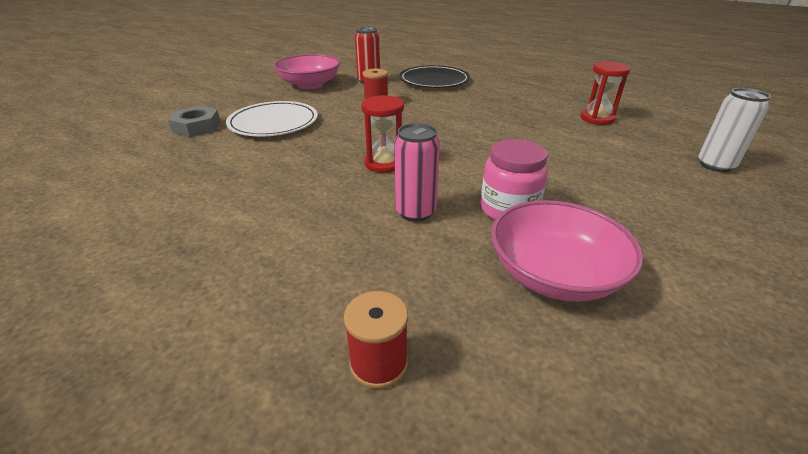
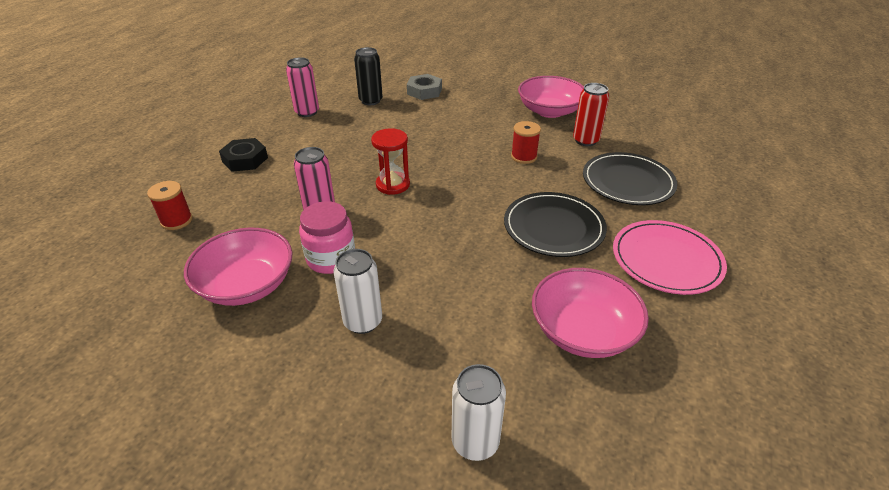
camera: 75 degrees right, 5 degrees up
(140, 209) = (307, 112): none -> pink can
(174, 159) = (371, 101): none -> black can
(230, 277) = (245, 159): none -> black nut
(273, 123) = (448, 118): white plate -> none
(482, 109) = (553, 227): none -> black plate
(524, 87) = (666, 260): none -> pink plate
(597, 119) = (583, 331): red hourglass -> pink bowl
(604, 198) = (363, 321): none -> white can

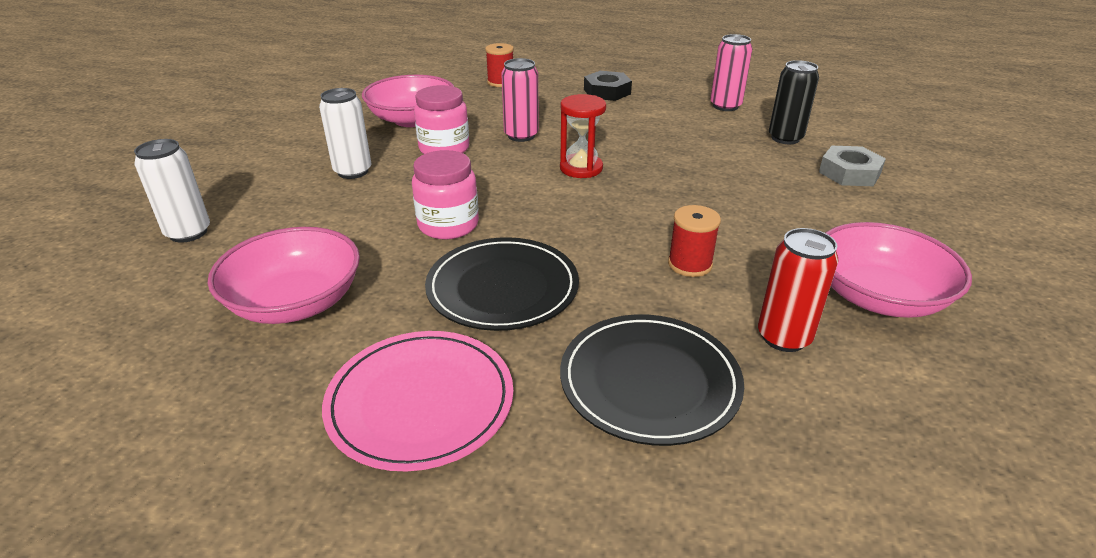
camera: 85 degrees right, 5 degrees down
(473, 253) = (448, 225): none -> pink jar

